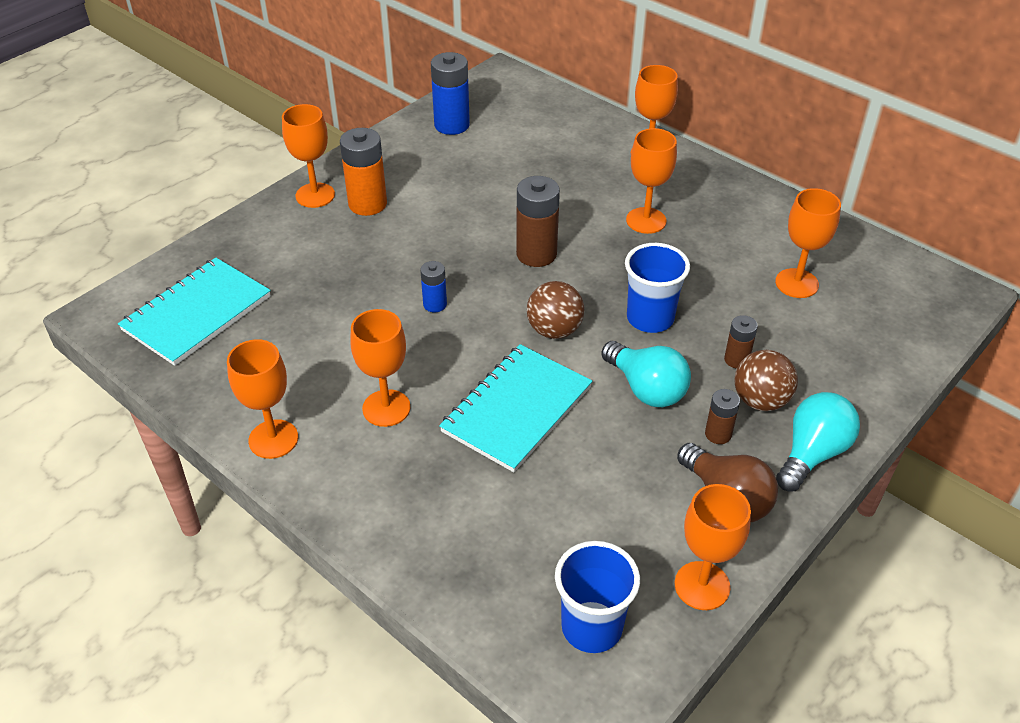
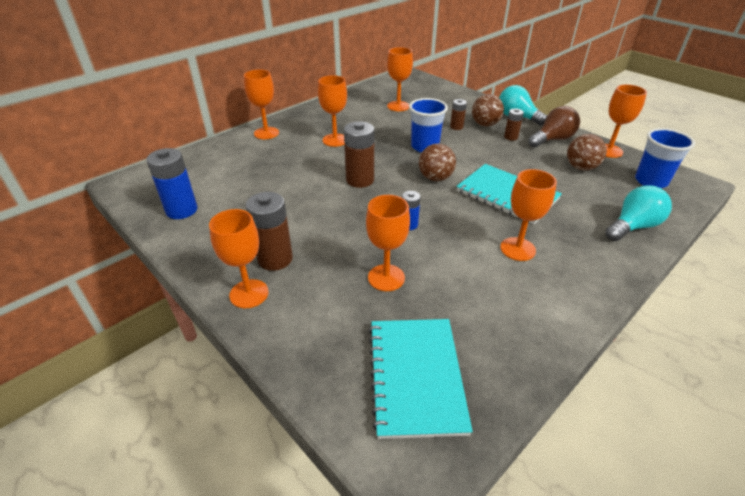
camera: 85 degrees left, 5 degrees down
(197, 313) = (416, 376): turquoise notebook -> turquoise notebook turned 45 degrees clockwise
(273, 439) = (564, 309): orange goblet -> orange goblet (386, 277)
(367, 204) = (275, 259): orange battery -> brown battery
(623, 524) = (581, 167): none -> brown ball
(646, 389) = (482, 153): turquoise light bulb -> turquoise light bulb (633, 226)

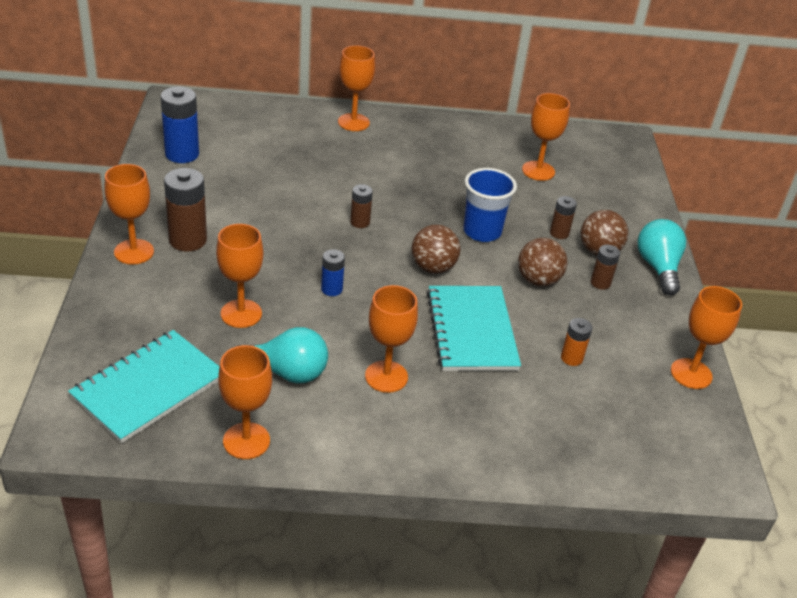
camera: 40 degrees right, 0 degrees up
(335, 140) = (405, 169): orange goblet -> orange goblet (246, 441)
(360, 180) = (360, 222): brown battery -> brown battery, size x0.56
(552, 139) = (647, 317): brown light bulb -> none
(563, 177) = (571, 358): none -> orange battery
(581, 167) = (613, 364): brown ball -> brown ball (538, 280)
(633, 226) = (541, 448): turquoise light bulb -> turquoise light bulb (286, 372)
(650, 181) = (667, 433): blue cup -> none

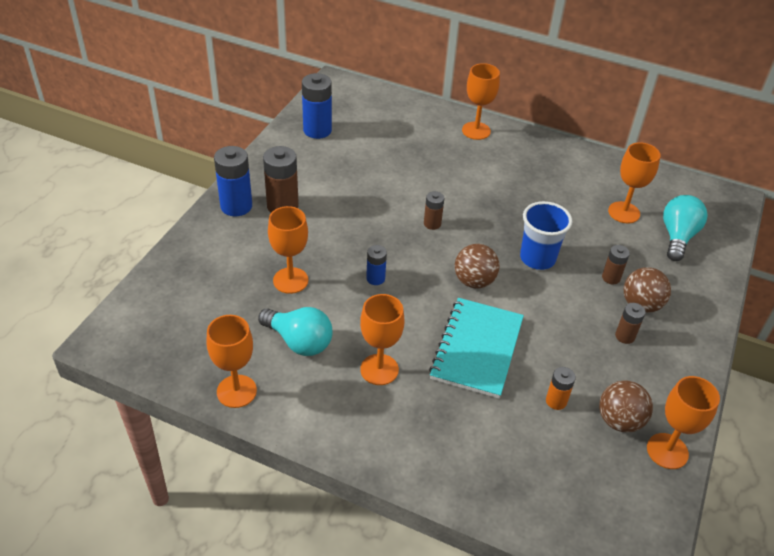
camera: 25 degrees right, 5 degrees up
(134, 252) = (236, 206): orange goblet -> blue battery
(149, 388) = (187, 324): turquoise notebook -> none
(538, 280) = (565, 318): brown ball -> brown ball (619, 421)
(658, 268) = (692, 336): turquoise light bulb -> turquoise light bulb (677, 237)

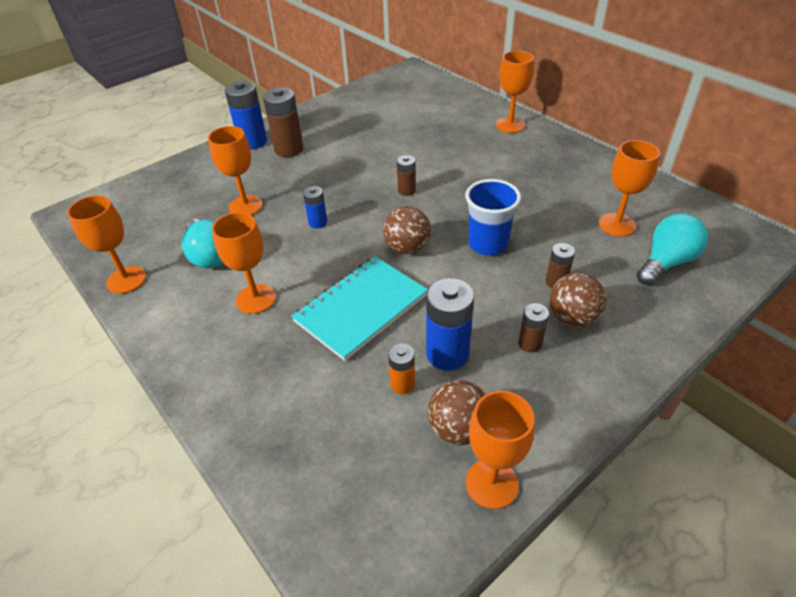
camera: 30 degrees right, 0 degrees up
(317, 130) = (366, 100): blue battery -> blue battery (447, 354)

